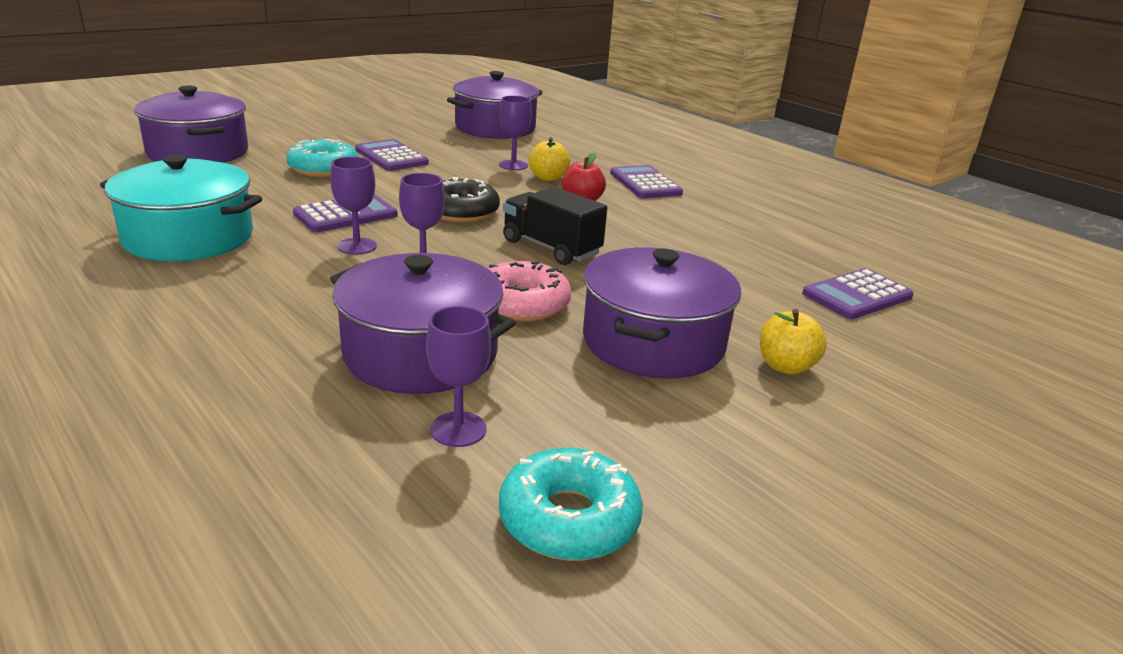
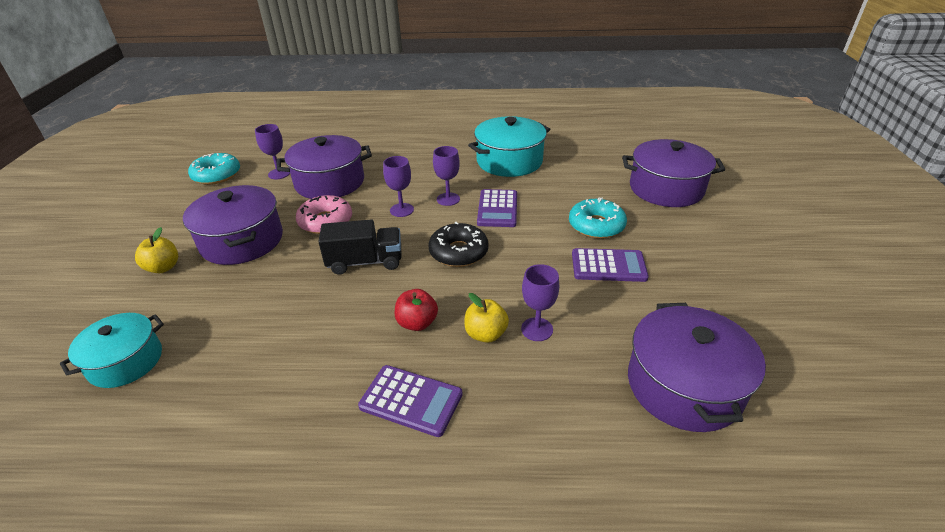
camera: 135 degrees right, 10 degrees up
(857, 295) = (126, 361): purple calculator -> turquoise pot

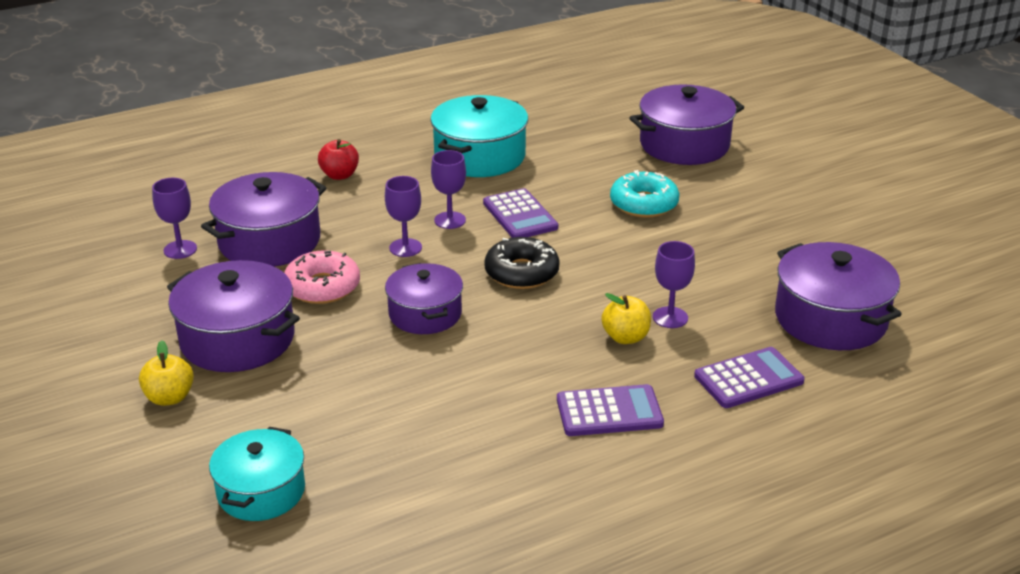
camera: 30 degrees left, 5 degrees down
(217, 175) = (84, 276): turquoise donut -> none
(365, 262) = (425, 314): black truck -> purple pot
(417, 323) = (547, 350): red apple -> red apple (339, 175)
(608, 266) = (689, 240): purple calculator -> purple calculator (748, 379)

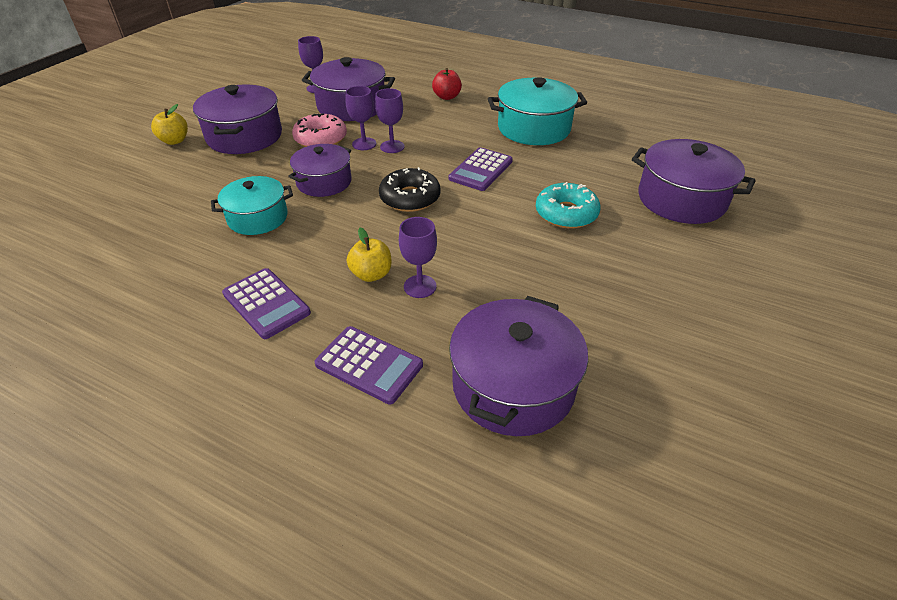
camera: 55 degrees right, 10 degrees up
(261, 491) = (100, 201): turquoise pot -> turquoise pot (258, 218)
(450, 220) = (442, 148): purple goblet -> purple goblet (364, 144)

